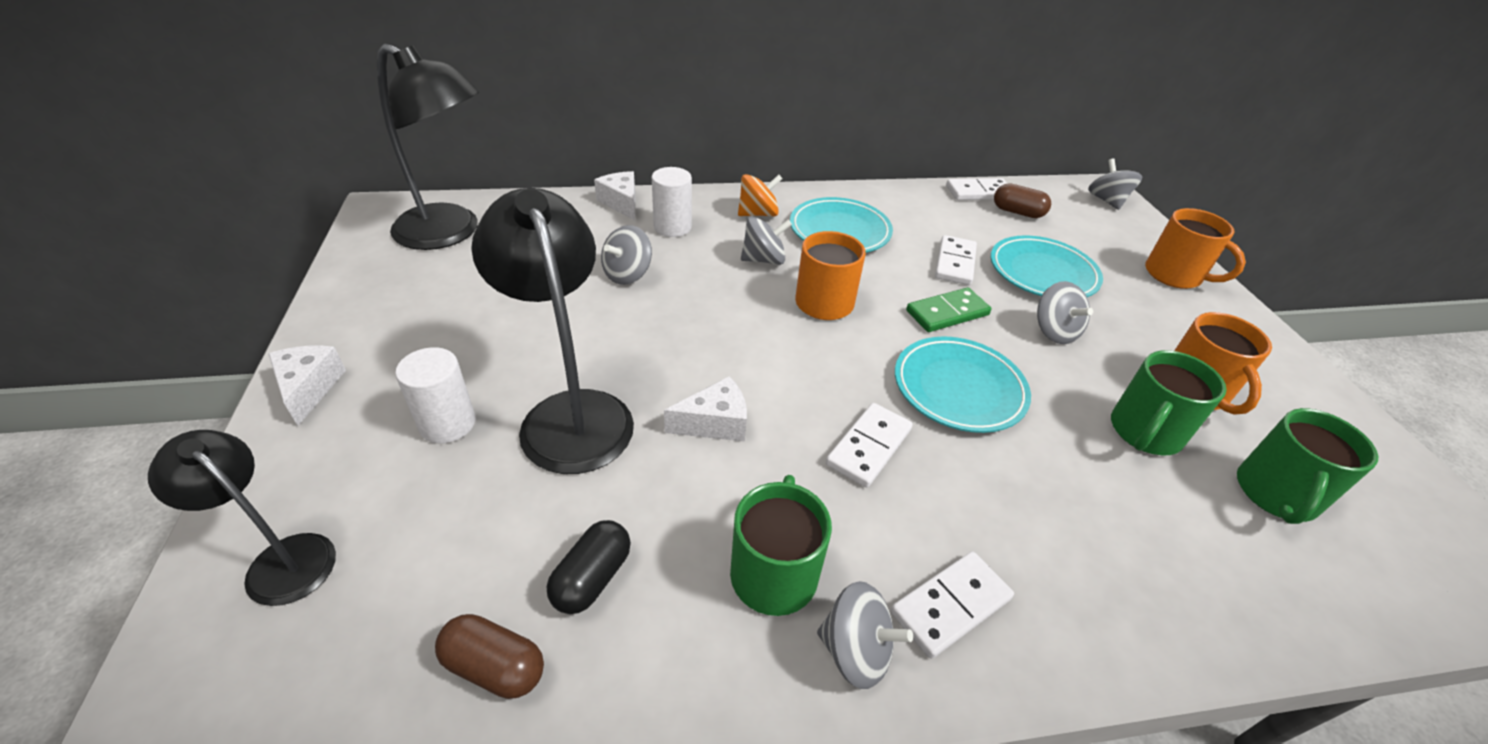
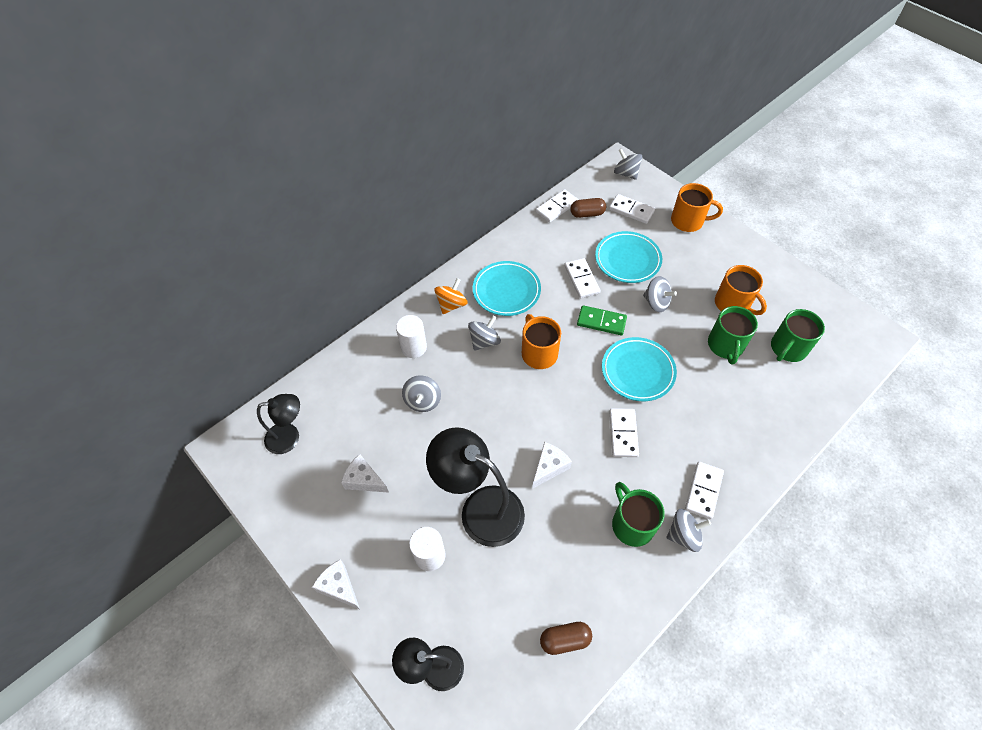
camera: 30 degrees left, 15 degrees up
(450, 233) = (290, 437): black lamp -> black lamp, size x0.59
(592, 578) = (566, 579): black capsule -> none
(621, 203) = (366, 346): white cheese -> white cheese (364, 480)
(947, 313) = (601, 321): green domino -> green domino turned 75 degrees clockwise
(1087, 233) = (631, 210): none -> white domino
(1275, 495) = (787, 348): green mug -> green mug turned 45 degrees clockwise

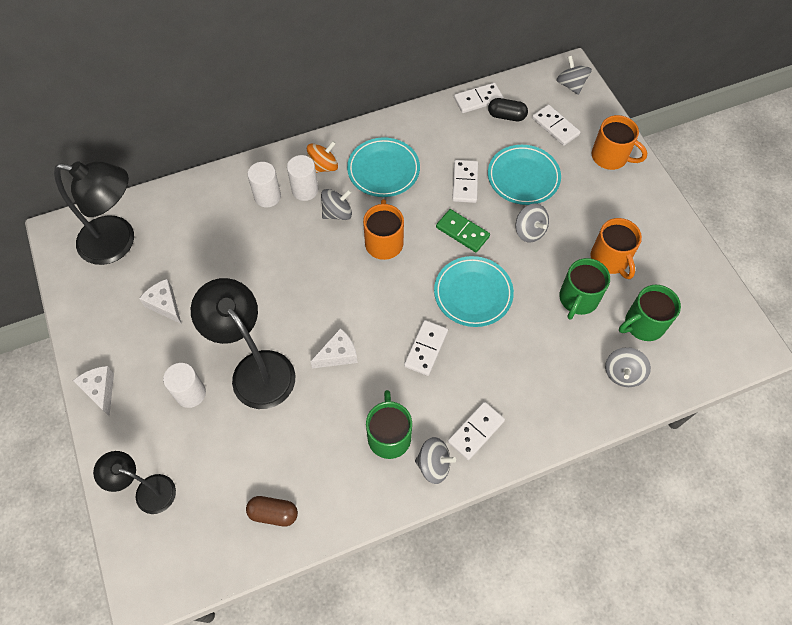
camera: 20 degrees right, 5 degrees up
(290, 437) = (118, 242): black lamp -> black lamp, size x1.69
(423, 401) = (251, 250): grey spinning top -> grey spinning top (623, 373)
(445, 330) = (305, 190): none -> white cylinder
(587, 214) = (506, 116): brown capsule -> black capsule

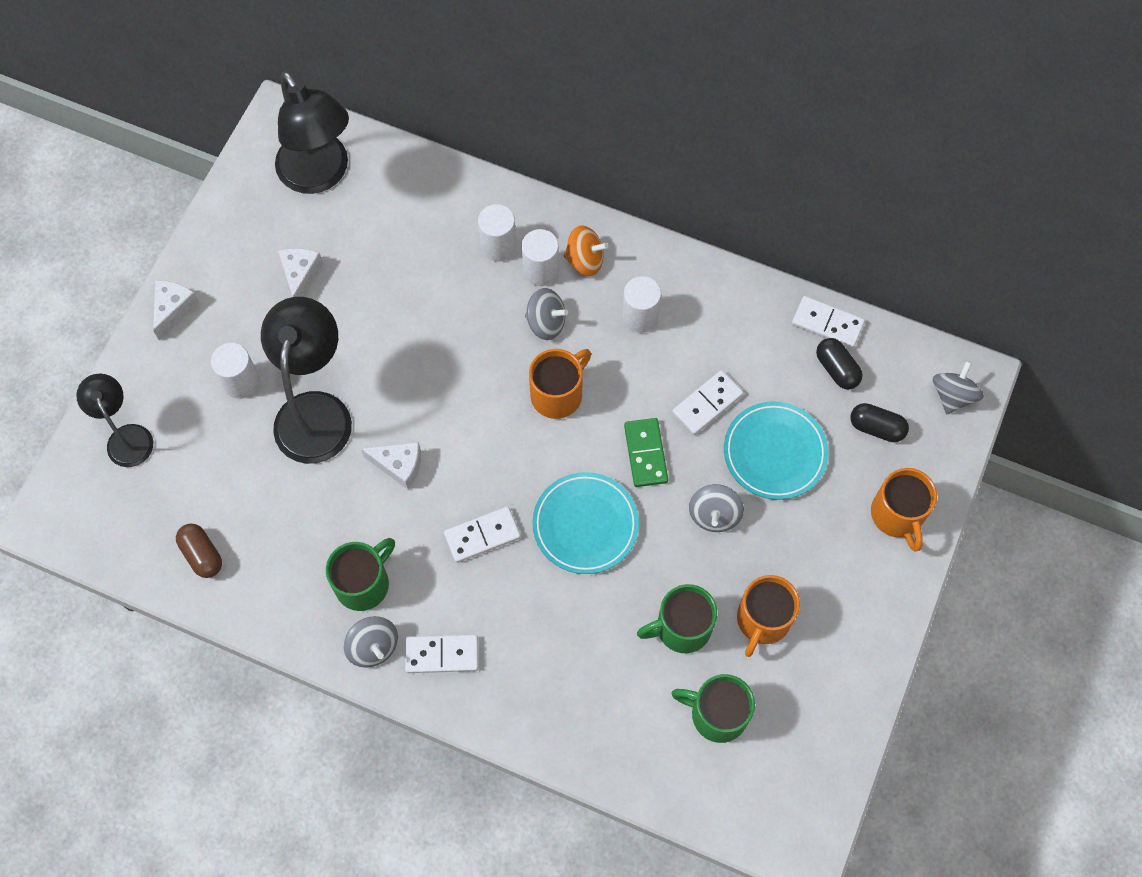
camera: 45 degrees right, 5 degrees up
(383, 170) = (640, 317): turquoise plate -> white cylinder
(555, 126) = (876, 428): white domino -> black capsule
(623, 373) = (639, 739): grey spinning top -> none

